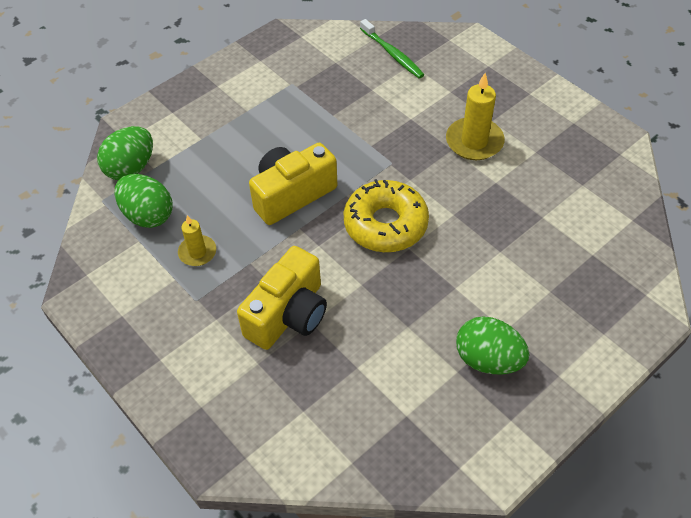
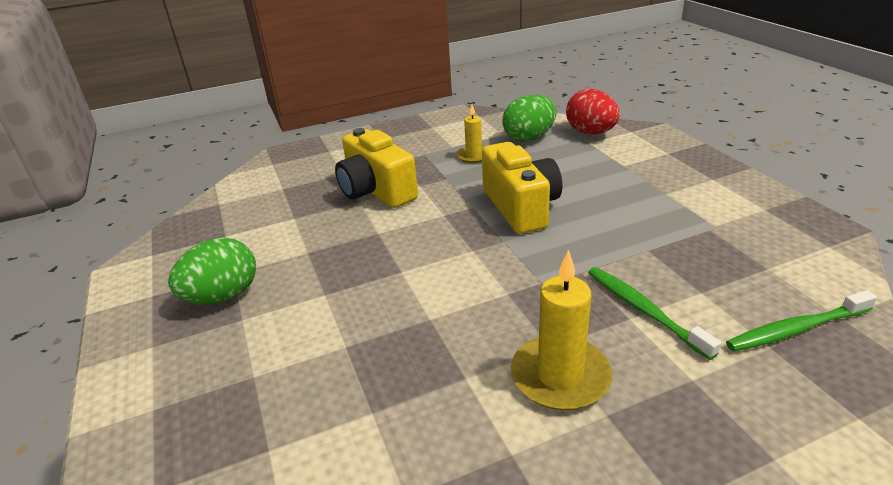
camera: 110 degrees right, 20 degrees down
(131, 168) = (590, 132): green egg -> red egg
(385, 224) = (445, 261): yellow donut -> none
(401, 112) = (644, 310): none -> green toothbrush

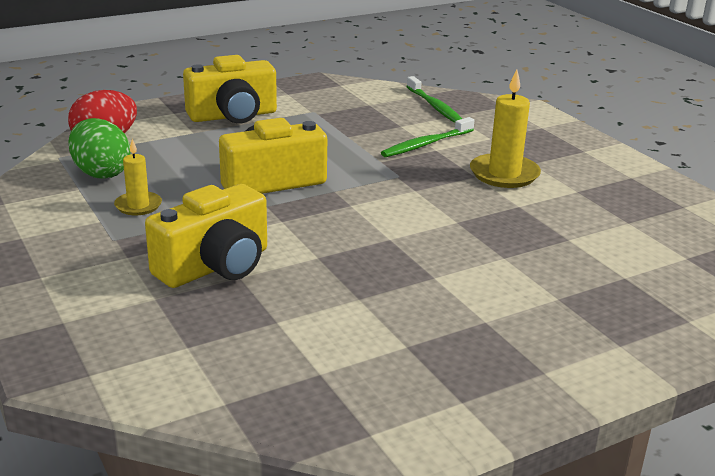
camera: 100 degrees left, 5 degrees down
(223, 296) = (452, 342): green egg -> none
(675, 181) = (233, 116): none -> yellow camera

